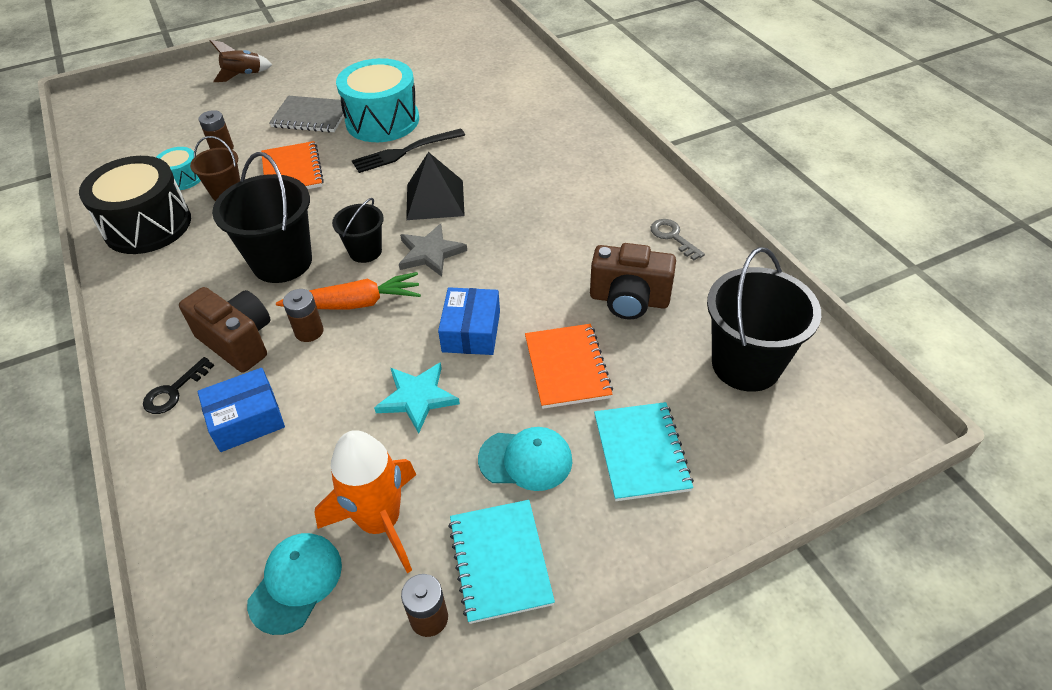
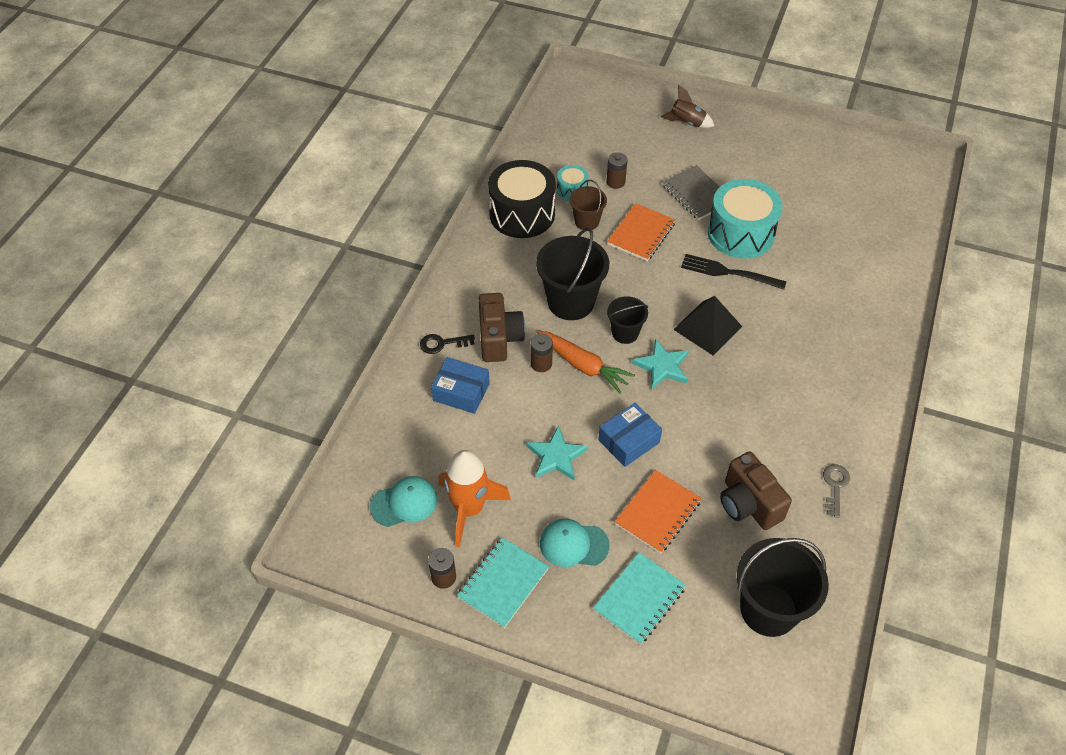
camera: 45 degrees right, 5 degrees up
(430, 253) = (662, 366): grey star -> turquoise star
(526, 460) = (573, 544): turquoise cap -> turquoise cap turned 135 degrees clockwise

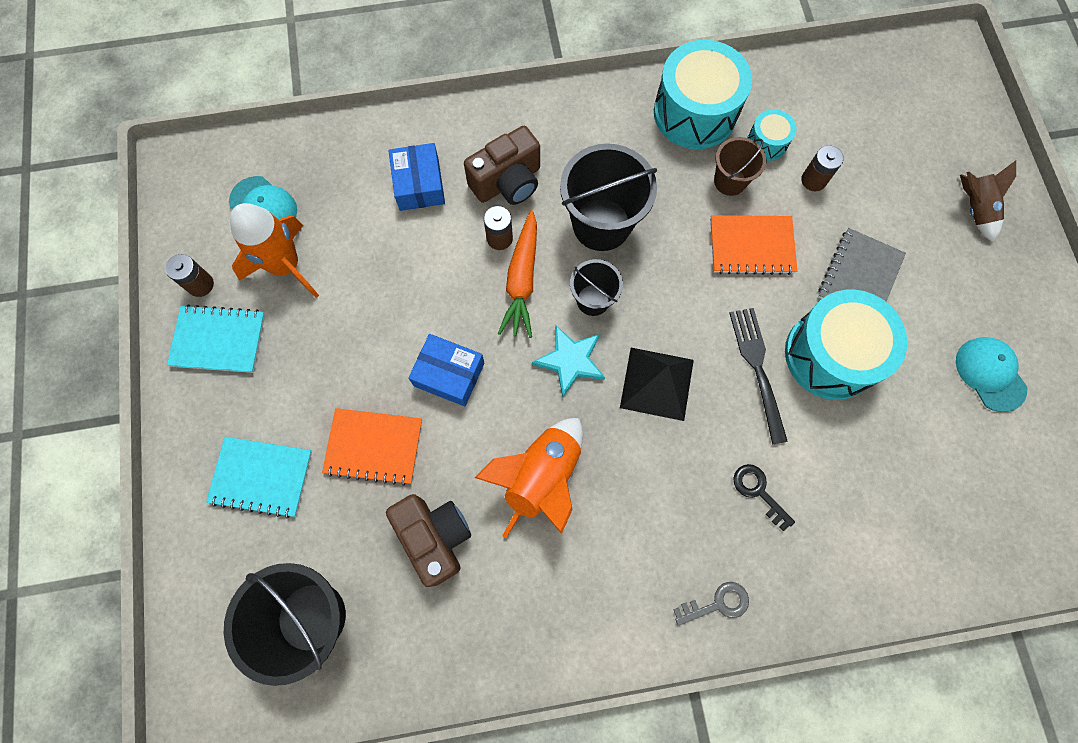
camera: 60 degrees right, 20 degrees up
(442, 344) = (469, 135): black key -> black key (758, 492)
(522, 214) = (695, 113): black drum -> turquoise drum
(556, 456) = (390, 313): turquoise star -> none
(573, 544) = (294, 382): turquoise cap -> turquoise cap (990, 374)
(738, 421) = (542, 477): none -> orange rocket
(748, 504) = (435, 537): brown camera -> brown camera turned 120 degrees clockwise
(835, 486) = (511, 626): grey key -> grey key (717, 603)

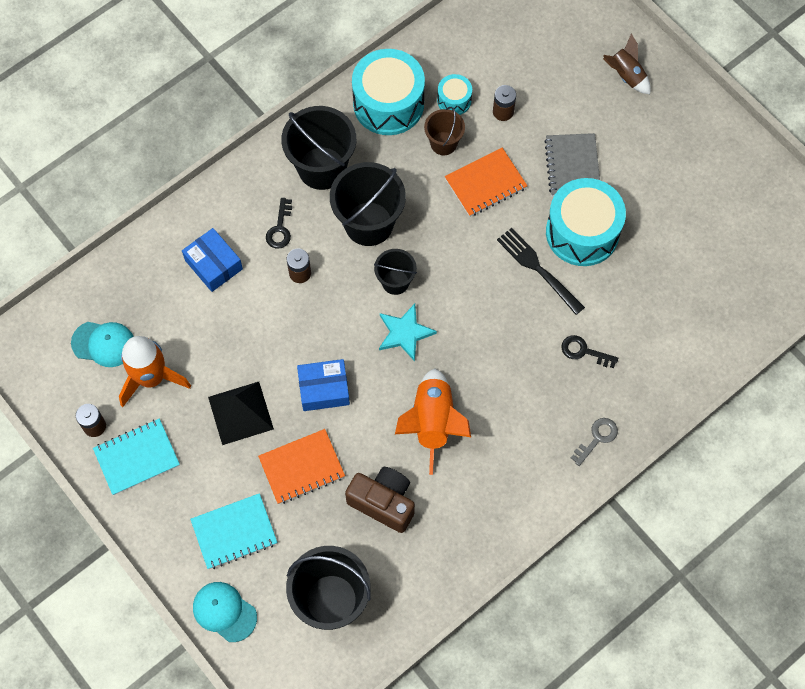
camera: 30 degrees left, 5 degrees down
(508, 182) = (280, 228): brown camera -> black key
(522, 281) = (335, 295): orange carrot -> none
(587, 143) = (322, 168): none -> black bucket
(656, 383) = (474, 316): black pyramid -> black pyramid (240, 413)
(990, 374) = (694, 189): turquoise cap -> turquoise cap (224, 612)

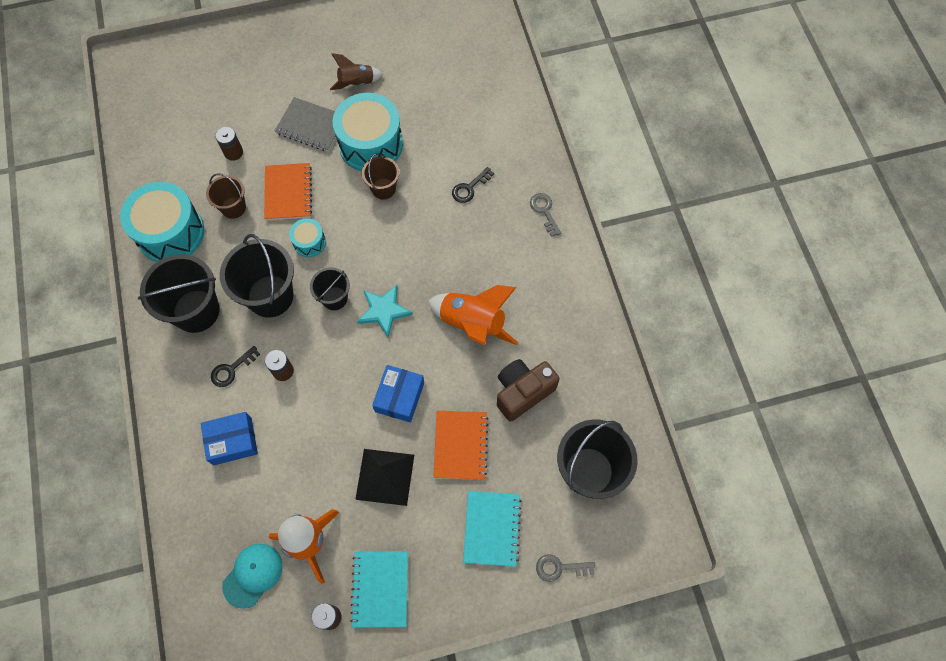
camera: 65 degrees left, 0 degrees up
(224, 612) = (560, 568): turquoise cap -> grey key
(280, 228) = (231, 369): black key -> black key turned 105 degrees clockwise
(454, 100) = (200, 183): turquoise drum -> turquoise drum (309, 242)
(538, 269) = (383, 188): black fork -> brown bucket
(626, 76) = (258, 56): brown rocket -> brown rocket (356, 83)

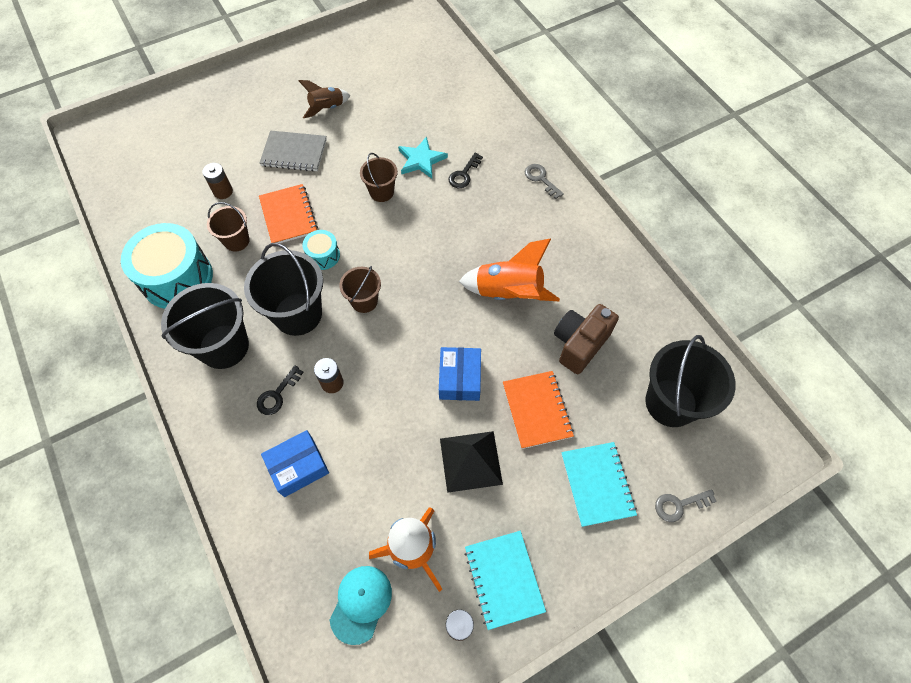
camera: 15 degrees left, 5 degrees down
(334, 298) = (364, 301): black bucket -> brown bucket
(371, 144) = (357, 157): turquoise drum -> none
(384, 311) = (417, 301): turquoise star -> turquoise star (421, 160)

